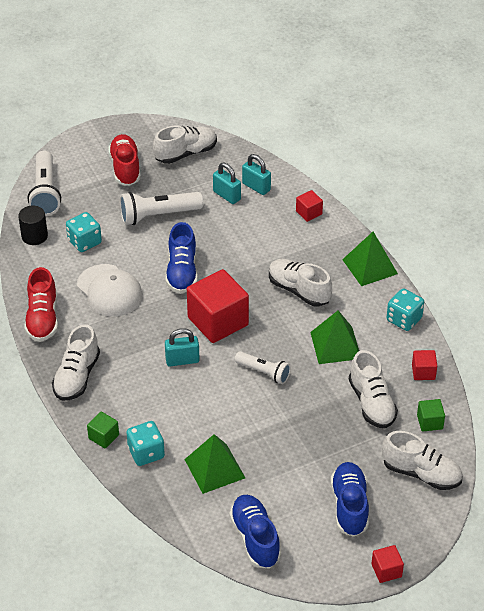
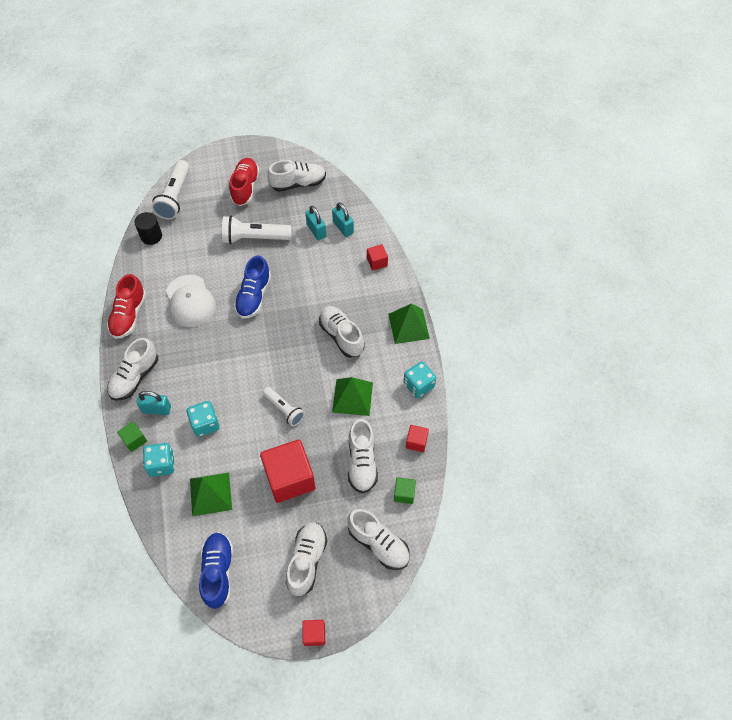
camera: 15 degrees right, 15 degrees up
(84, 242) = (188, 250): turquoise dice -> turquoise dice (205, 424)
(182, 360) = (223, 382): turquoise padlock -> turquoise padlock (156, 409)
(218, 321) = (265, 351): red cube -> red cube (290, 478)
(349, 506) = (307, 561): blue shoe -> white shoe

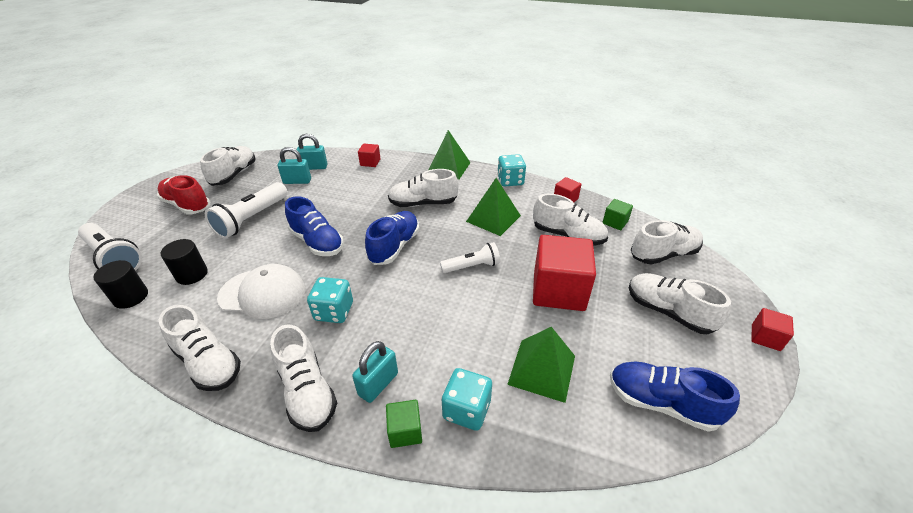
camera: 60 degrees left, 20 degrees down
(129, 315) = (208, 363): red shoe -> white shoe
(184, 250) = (192, 274): none -> black cylinder
(205, 424) = (439, 339): turquoise dice -> turquoise dice (334, 311)
(277, 347) = (394, 246): none -> blue shoe

